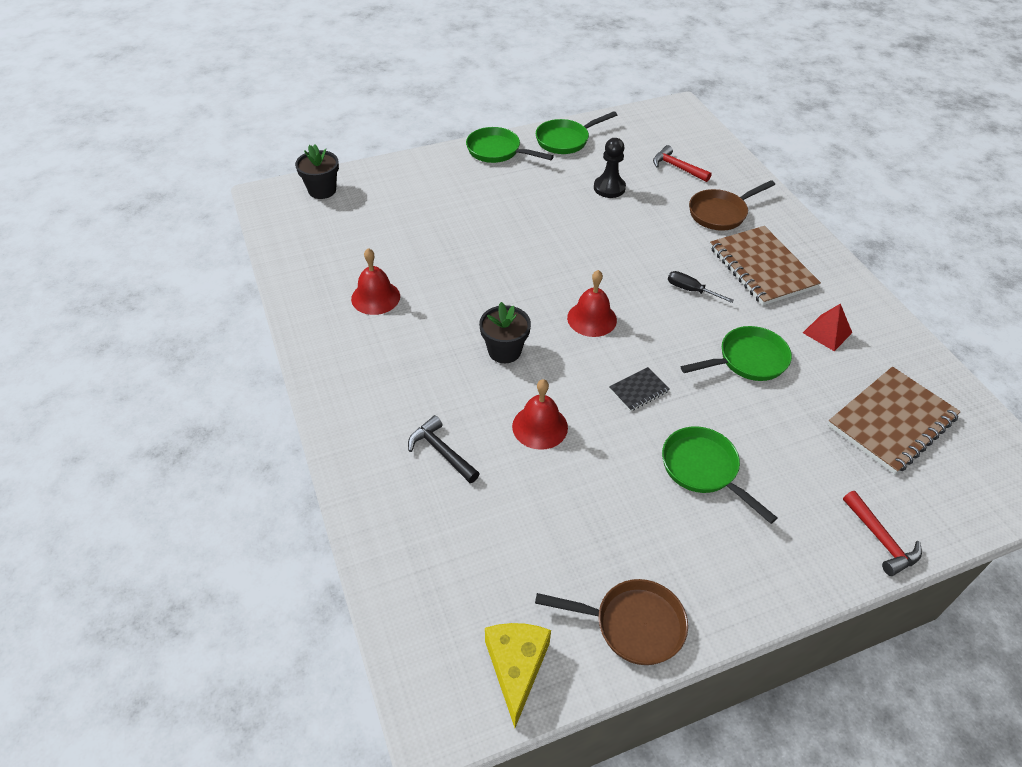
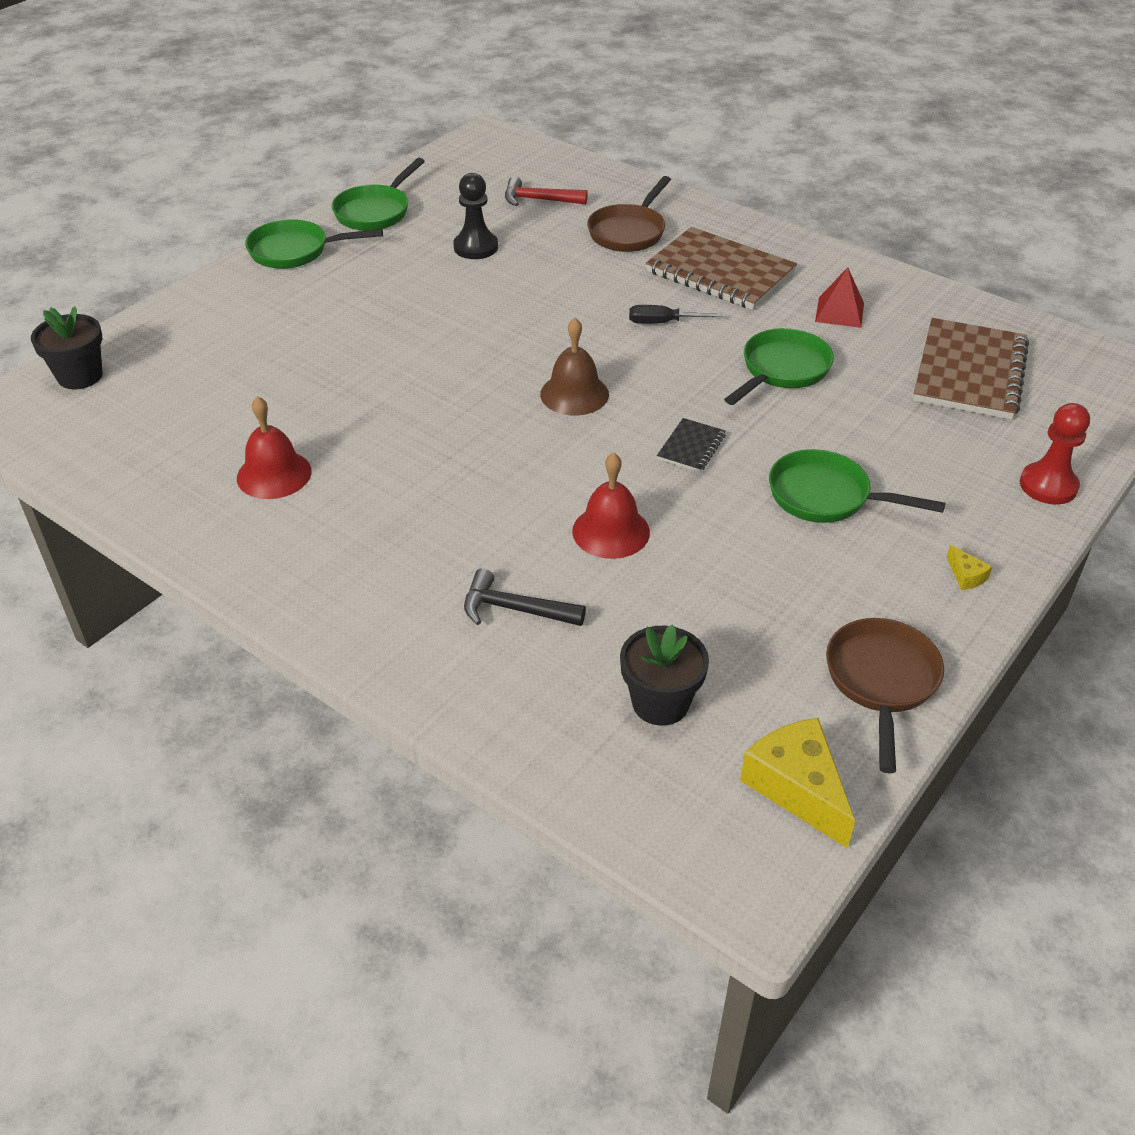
camera: 30 degrees left, 5 degrees down
(504, 351) = (498, 469): black flower pot -> black flower pot (660, 703)
(592, 319) = (574, 394): red bell -> brown bell
(632, 625) = (881, 682): brown pan -> brown pan turned 60 degrees counterclockwise
(757, 578) = (966, 576): none -> yellow cheese
(881, 540) = (1048, 485): red hammer -> red pawn

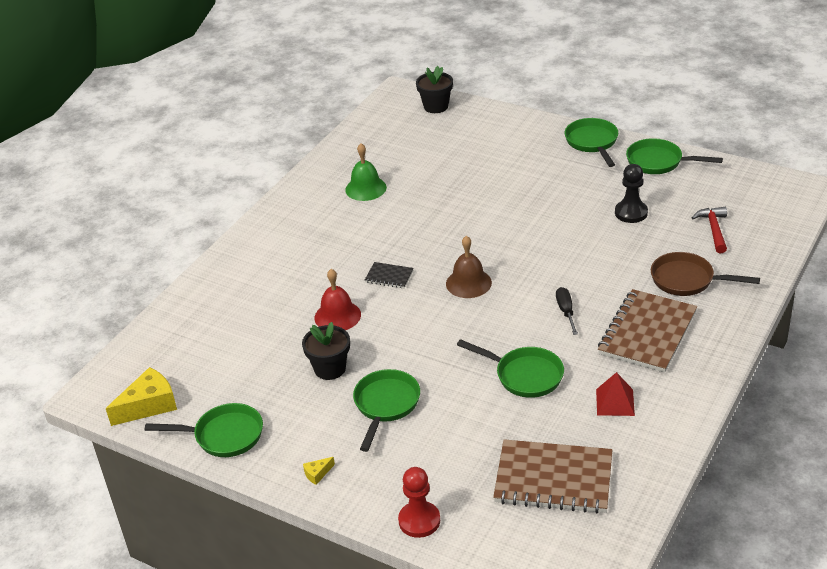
camera: 85 degrees right, 5 degrees down
(274, 474) = (365, 188): red bell -> green bell
(514, 609) = (270, 290): black hammer -> none
(660, 703) = (205, 351): black flower pot -> black flower pot (330, 369)
(691, 447) = (424, 340): black notebook -> black notebook (389, 276)
(881, 682) = (223, 436): brown pan -> green pan

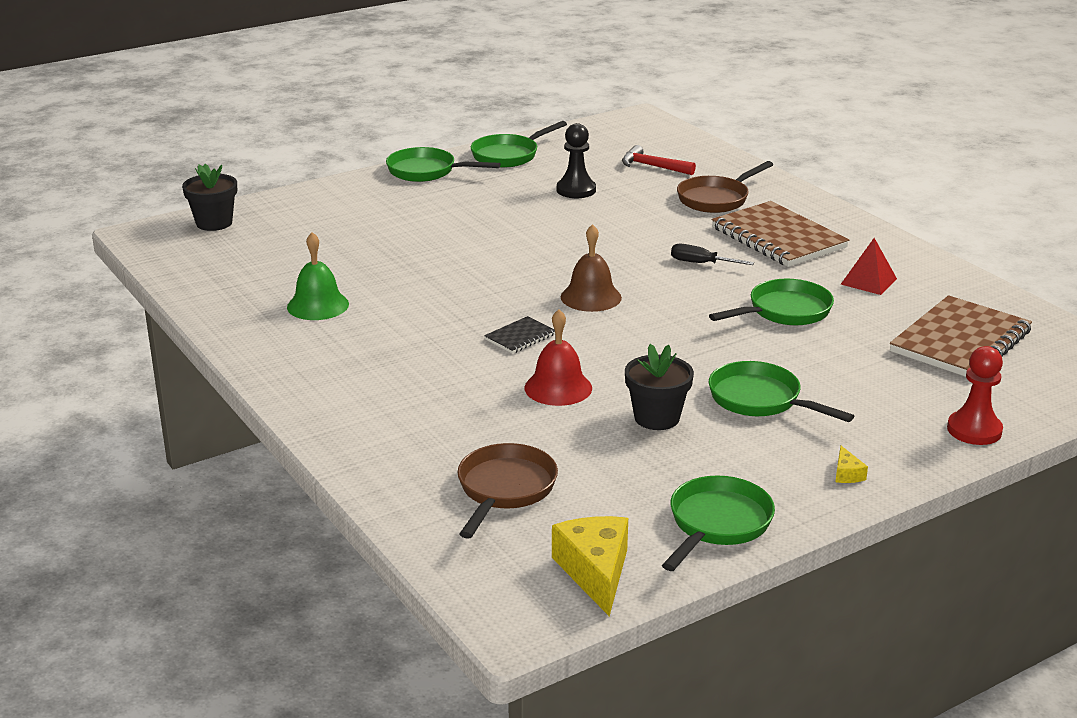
camera: 65 degrees left, 10 degrees down
(210, 341) = (504, 490): none -> brown pan

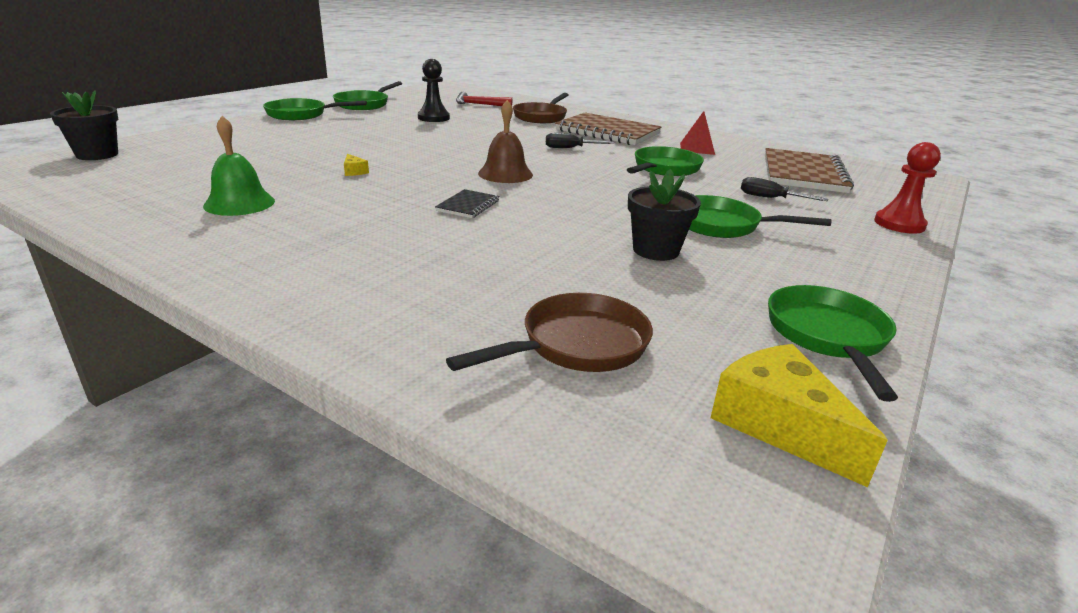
camera: 25 degrees left, 0 degrees up
(504, 490) = (577, 345): brown pan -> brown pan turned 60 degrees clockwise
(558, 388) = (540, 239): red bell -> none
(847, 474) = (865, 269): yellow cheese -> yellow cheese (354, 171)
(864, 373) = (770, 198): none -> black screwdriver

